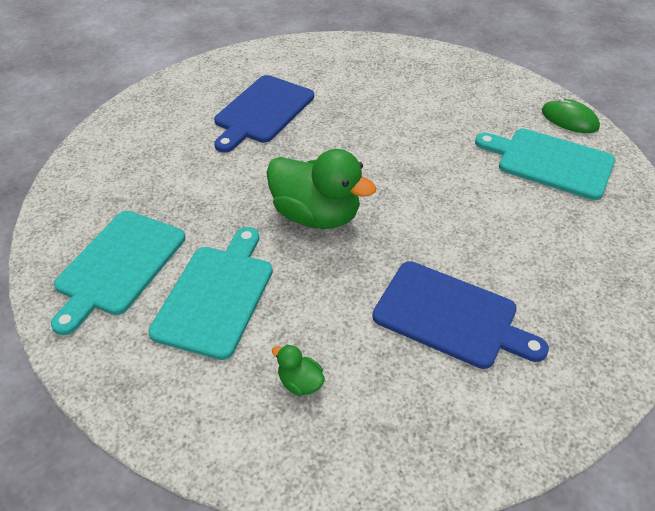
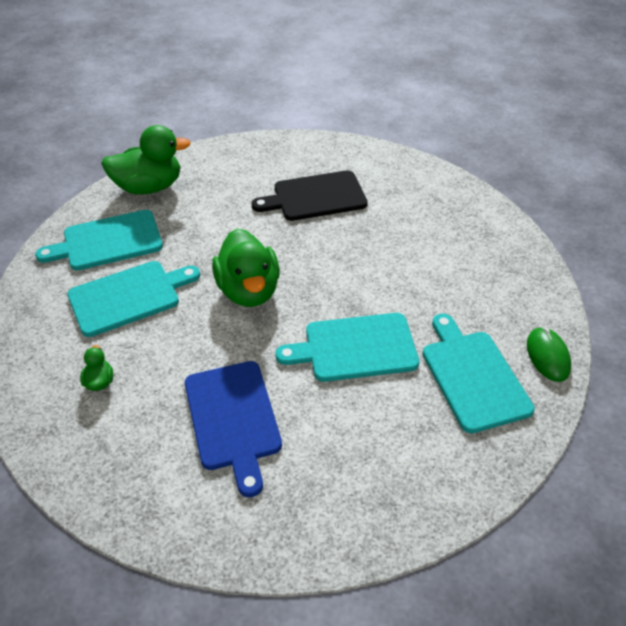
camera: 45 degrees right, 0 degrees up
(89, 193) = (149, 187): none -> green duck
(262, 111) = (315, 197): blue cutting board -> black cutting board
(456, 199) = (355, 348): none -> turquoise cutting board

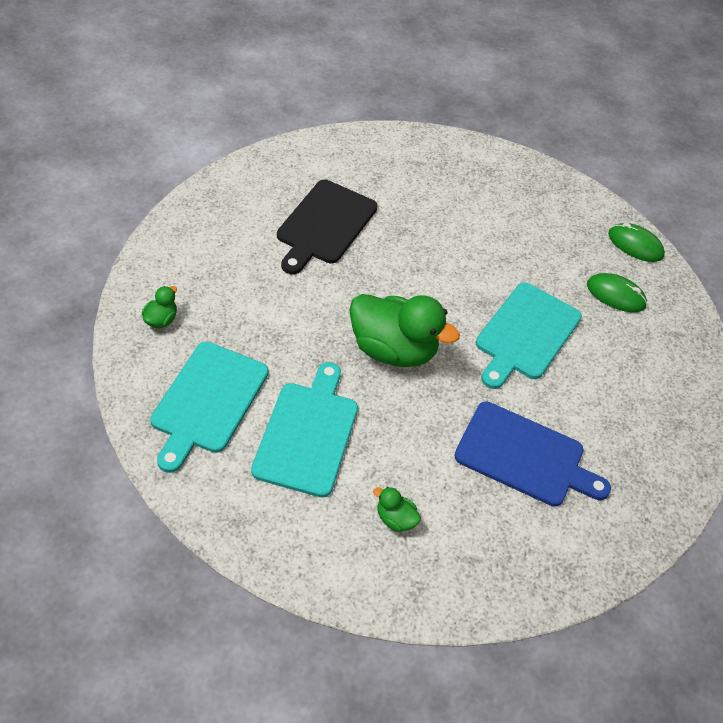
camera: 55 degrees left, 5 degrees up
(149, 187) = (161, 319): green duck -> green duck, size x0.43
(473, 376) = (616, 295): turquoise cutting board -> green mouse

